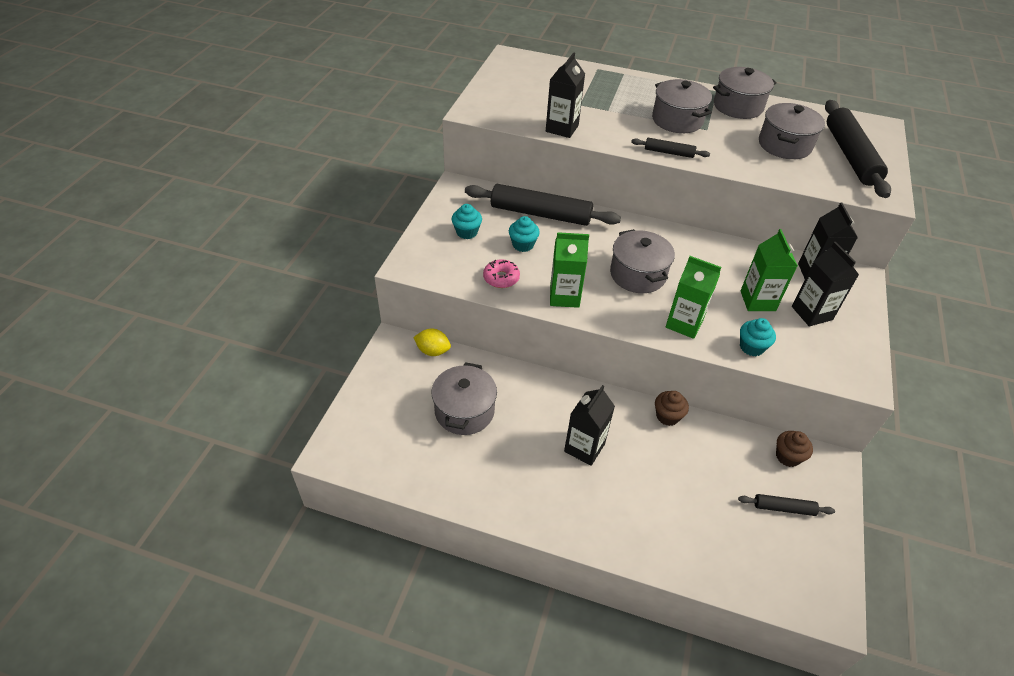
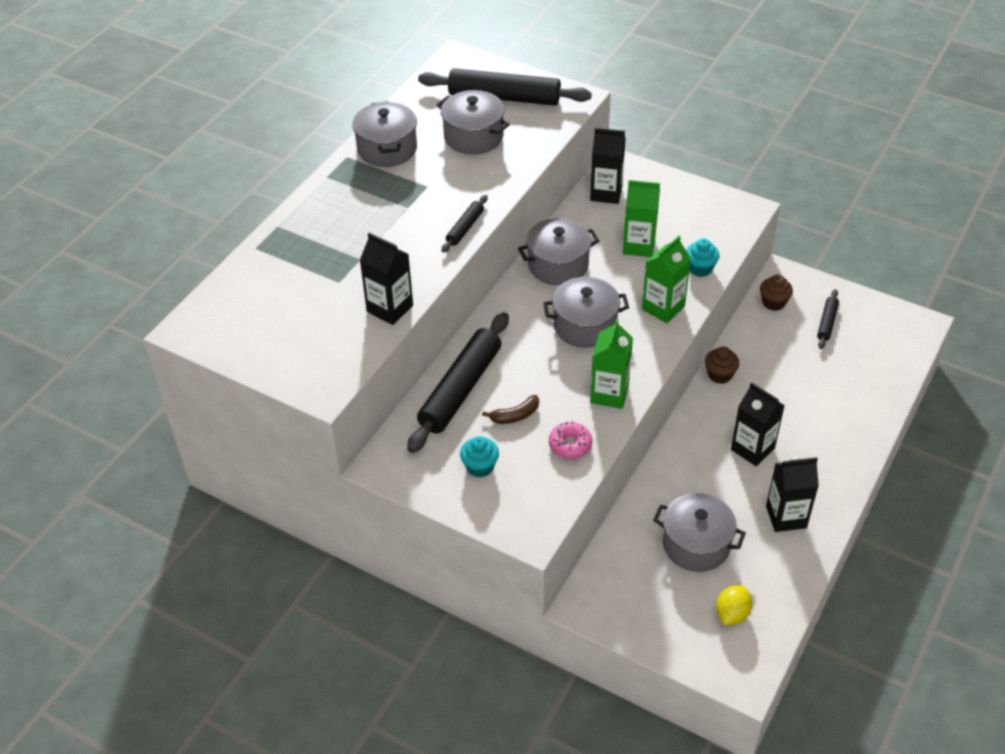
camera: 75 degrees left, 0 degrees up
(433, 351) = (602, 565): yellow lemon -> yellow lemon (732, 614)
(523, 245) = (515, 415): turquoise cupcake -> brown banana
(677, 120) = (401, 205): grey pot -> grey pot (558, 265)
(812, 313) = (661, 214): black carton -> black carton (786, 517)

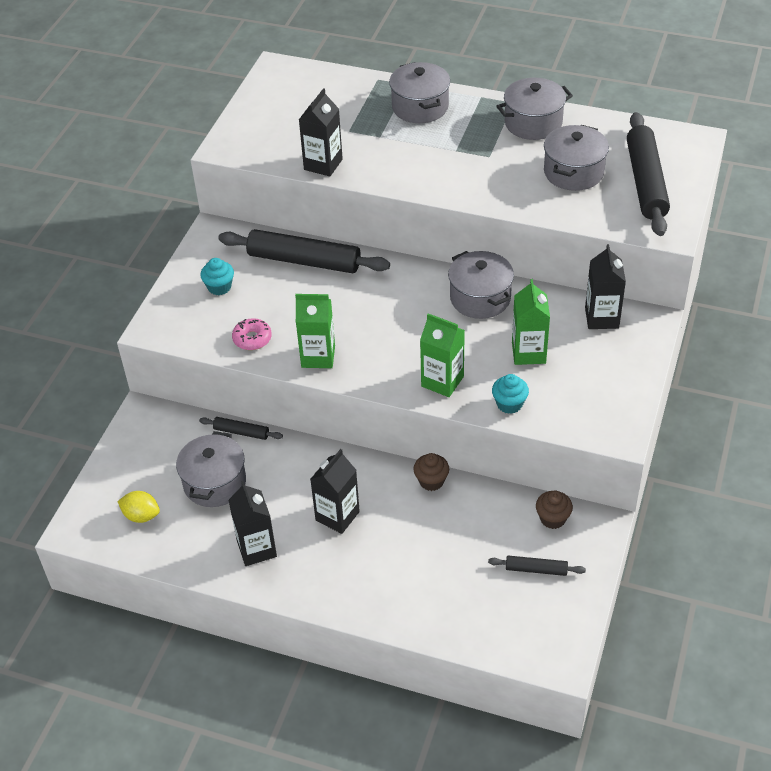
camera: 80 degrees right, 0 degrees up
(465, 228) = (438, 189): black rolling pin -> black rolling pin (241, 432)
(515, 415) = (280, 299): brown banana -> none
(585, 326) = (402, 328): grey pot -> grey pot (420, 107)

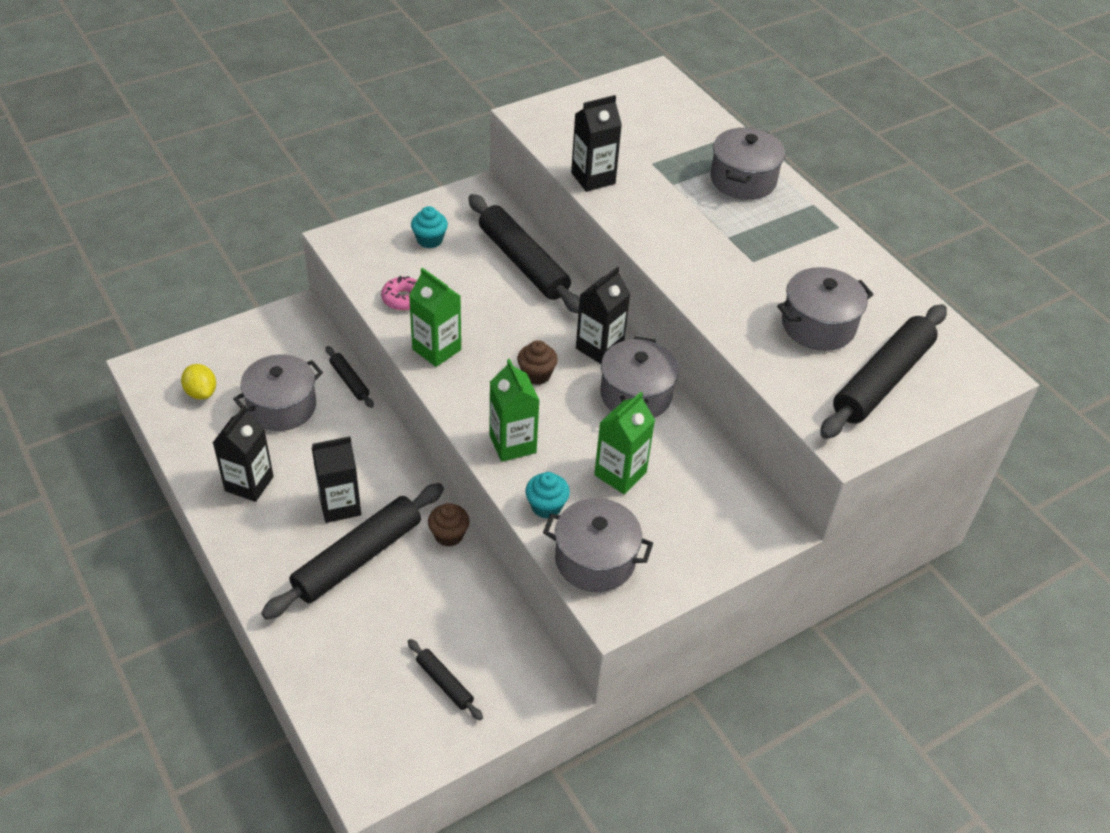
camera: 35 degrees right, 0 degrees up
(391, 539) = (358, 558): none -> black rolling pin
(533, 123) = (835, 257): grey pot -> grey pot (595, 560)
(552, 518) = (512, 650): brown cupcake -> brown cupcake (536, 374)
(601, 318) = (729, 491): black carton -> black carton (599, 348)

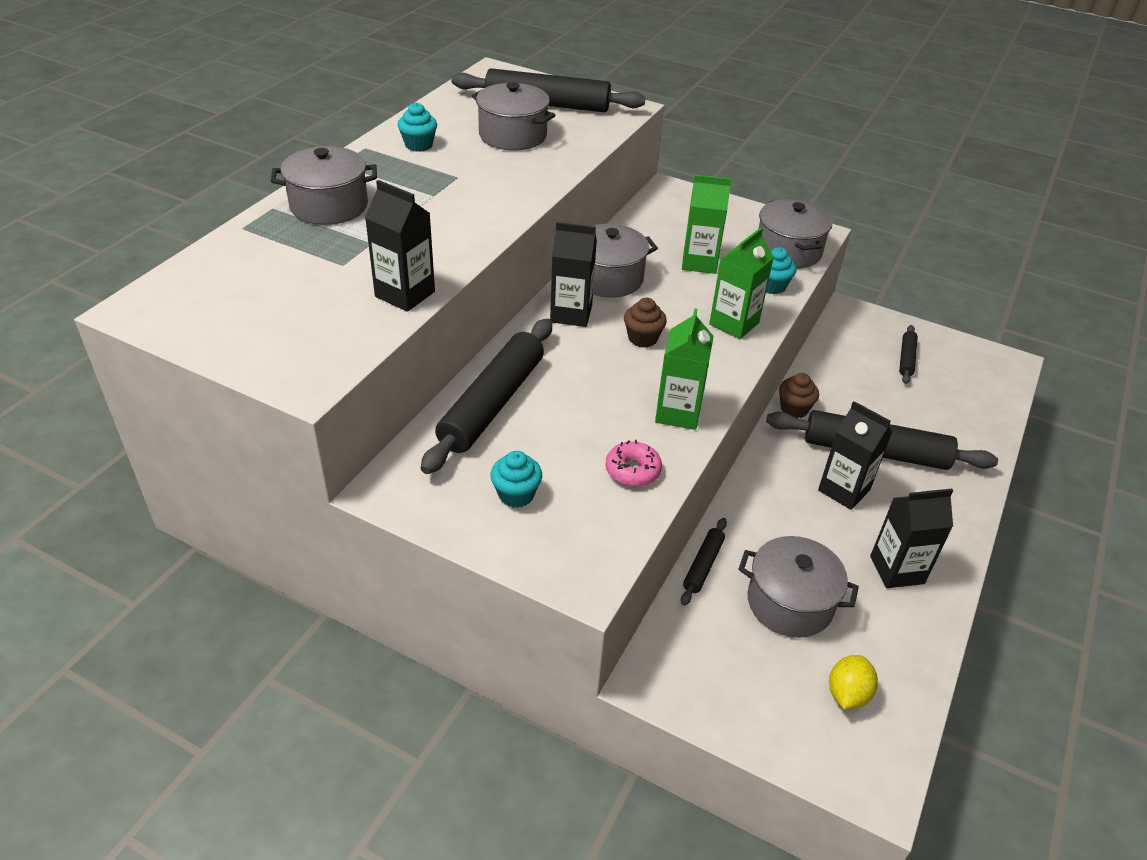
camera: 120 degrees left, 5 degrees down
(827, 259) = (419, 145): none -> turquoise cupcake

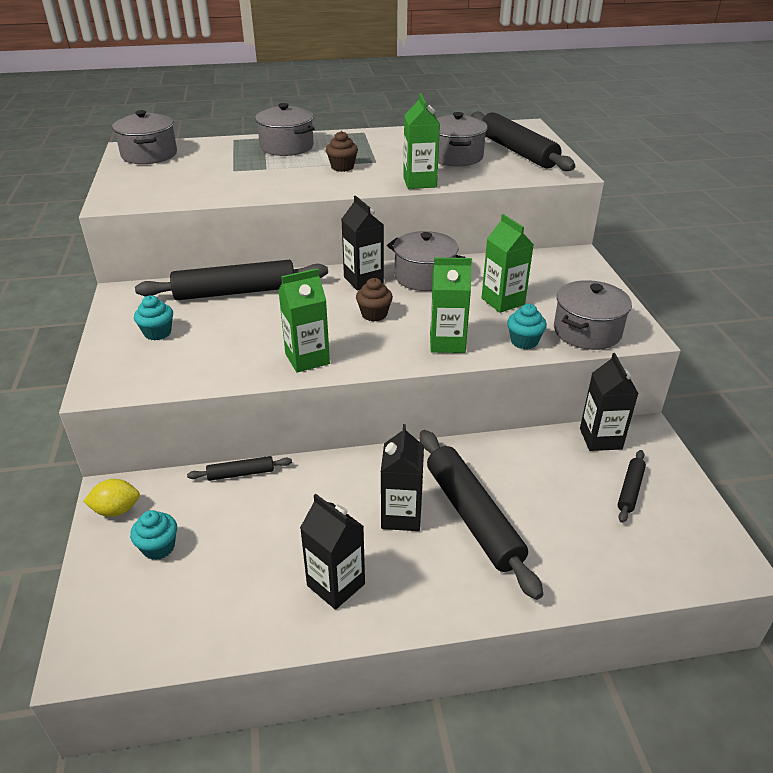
camera: 55 degrees right, 5 degrees down
(405, 294) = (226, 193): black carton -> black carton (600, 439)
(419, 145) = (392, 141): turquoise cupcake -> turquoise cupcake (159, 547)
(545, 179) = (419, 182): none -> green carton
(632, 470) = (224, 364): pink donut -> none
(790, 603) = (241, 533): grey pot -> grey pot (149, 155)
(794, 409) = (469, 450): brown cupcake -> brown cupcake (342, 167)
(847, 694) = (168, 604): yellow lemon -> yellow lemon (116, 510)
(906, 359) = (630, 490): black rolling pin -> black rolling pin turned 45 degrees counterclockwise

